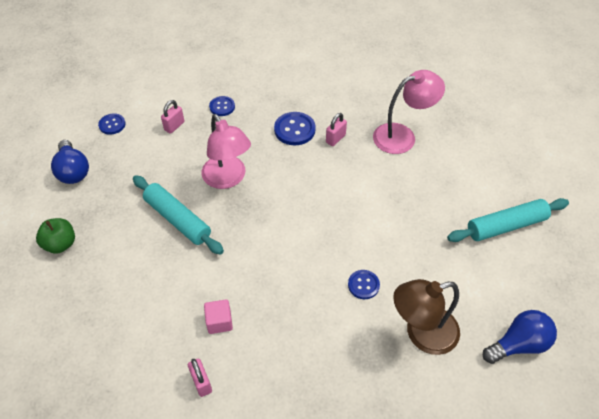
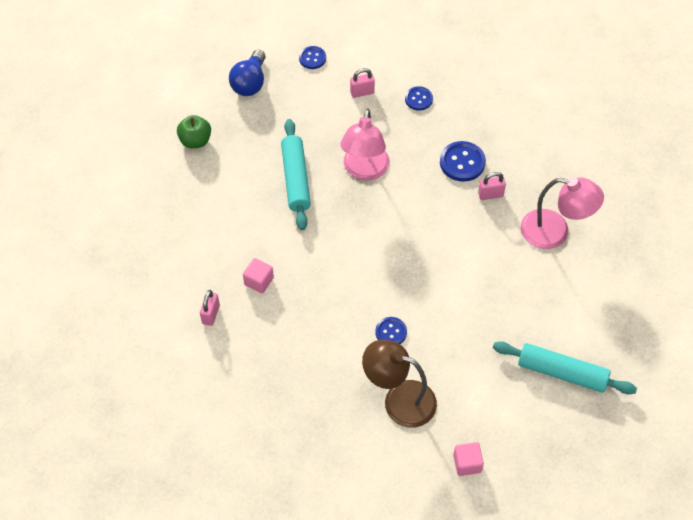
camera: 40 degrees right, 5 degrees up
(518, 344) = (467, 463): blue light bulb -> pink cube

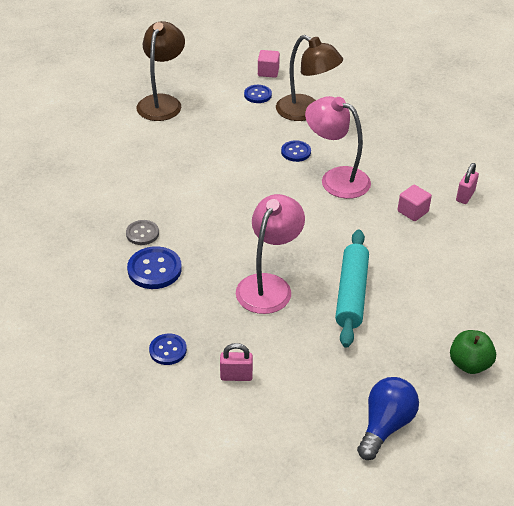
camera: 165 degrees left, 15 degrees down
(312, 58) = (287, 441): blue button -> blue button (257, 95)
(490, 195) = (142, 233): pink padlock -> grey button
(555, 232) = (99, 190): pink lamp -> pink lamp (336, 179)
(562, 372) = (162, 102): turquoise rolling pin -> brown lamp

